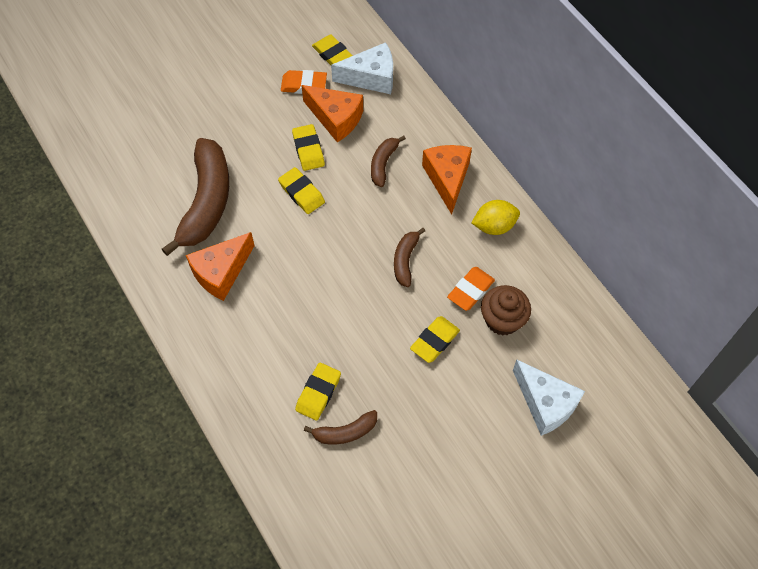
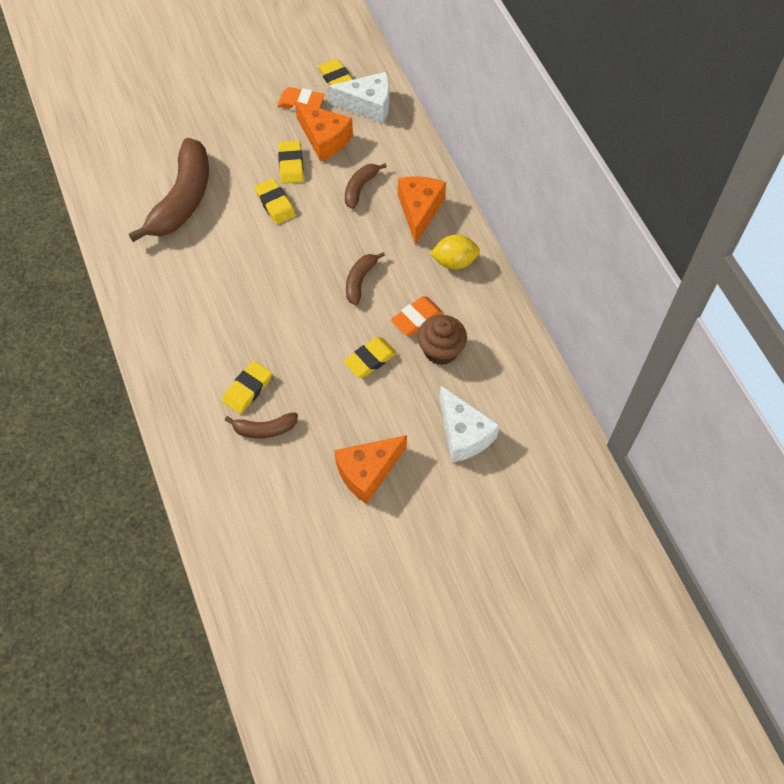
camera: 10 degrees right, 0 degrees up
(221, 272) = (182, 266): orange cheese -> orange cheese (367, 472)

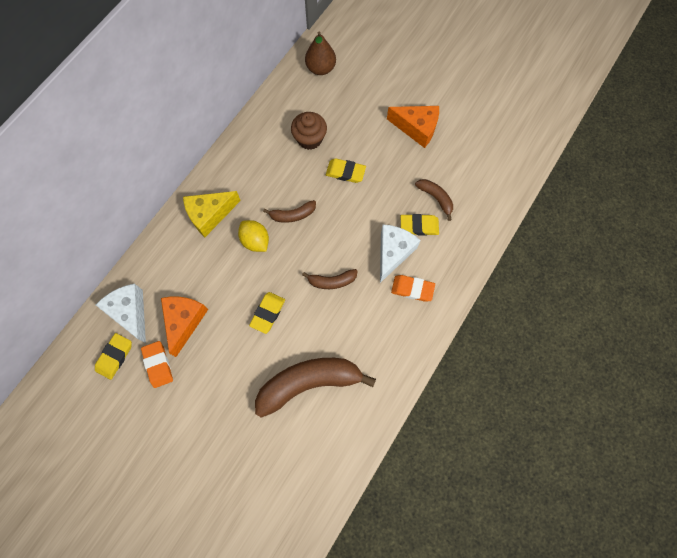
camera: 125 degrees left, 10 degrees up
(291, 165) = (224, 328): yellow eraser -> none
(360, 188) = (215, 265): brown banana -> brown banana (332, 281)
(416, 318) = (297, 165): orange eraser -> orange eraser (412, 289)
(419, 211) = (210, 215): orange cheese -> yellow cheese
(454, 262) = (238, 169): yellow lemon -> yellow lemon (255, 241)
(463, 434) = (355, 96): white cheese -> white cheese (393, 253)
(533, 421) = (320, 68): none -> brown pear

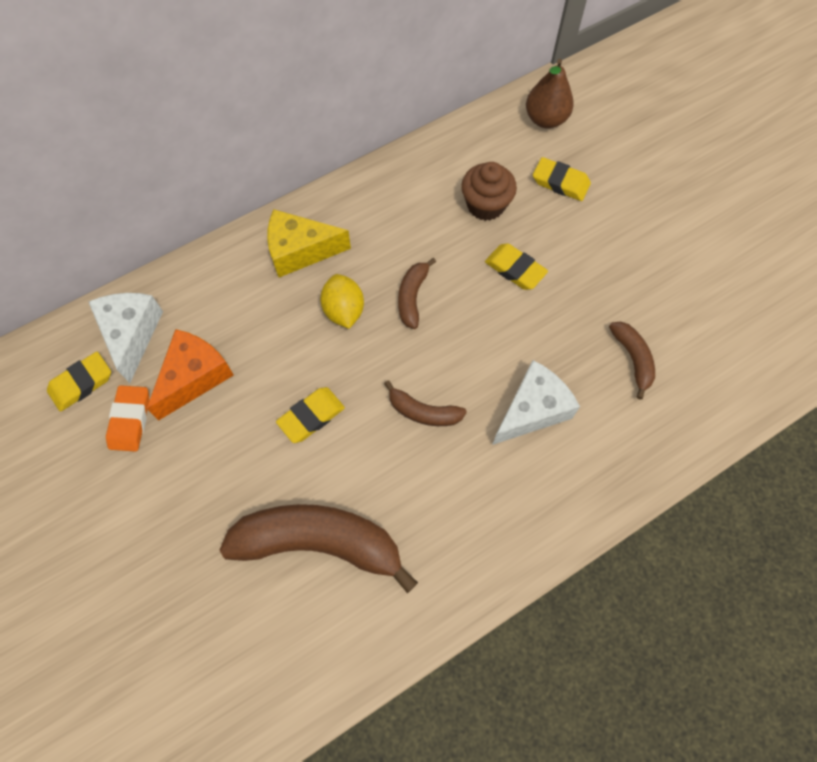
camera: 25 degrees right, 5 degrees down
(292, 215) = (412, 297): brown banana -> brown banana turned 90 degrees clockwise
(412, 289) = (537, 475): orange eraser -> none
(416, 128) = (648, 250): orange cheese -> none
(419, 226) = (589, 388): yellow eraser -> yellow eraser (560, 182)

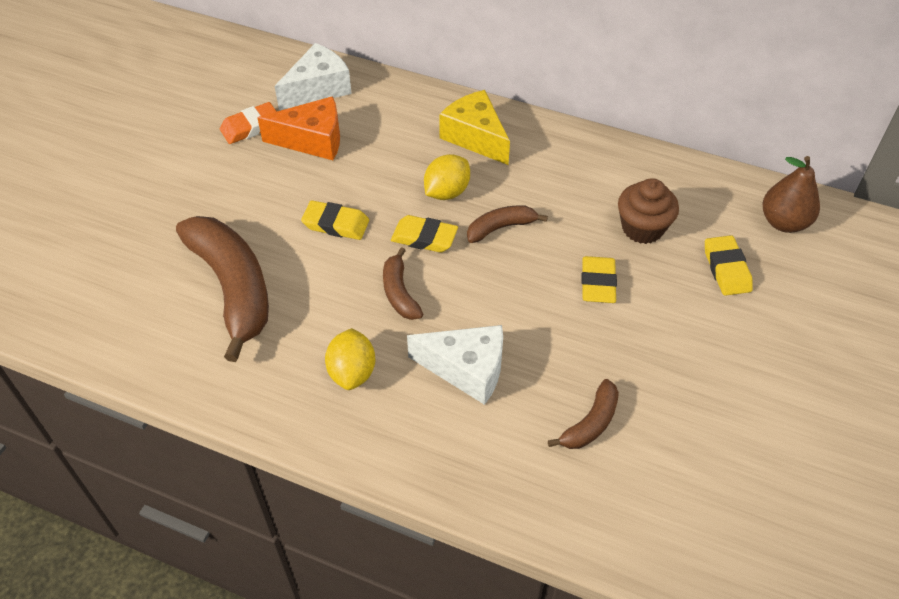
camera: 55 degrees right, 15 degrees down
(81, 383) = (258, 87): yellow eraser -> yellow eraser (424, 237)
(478, 496) = (352, 372): none -> yellow lemon

